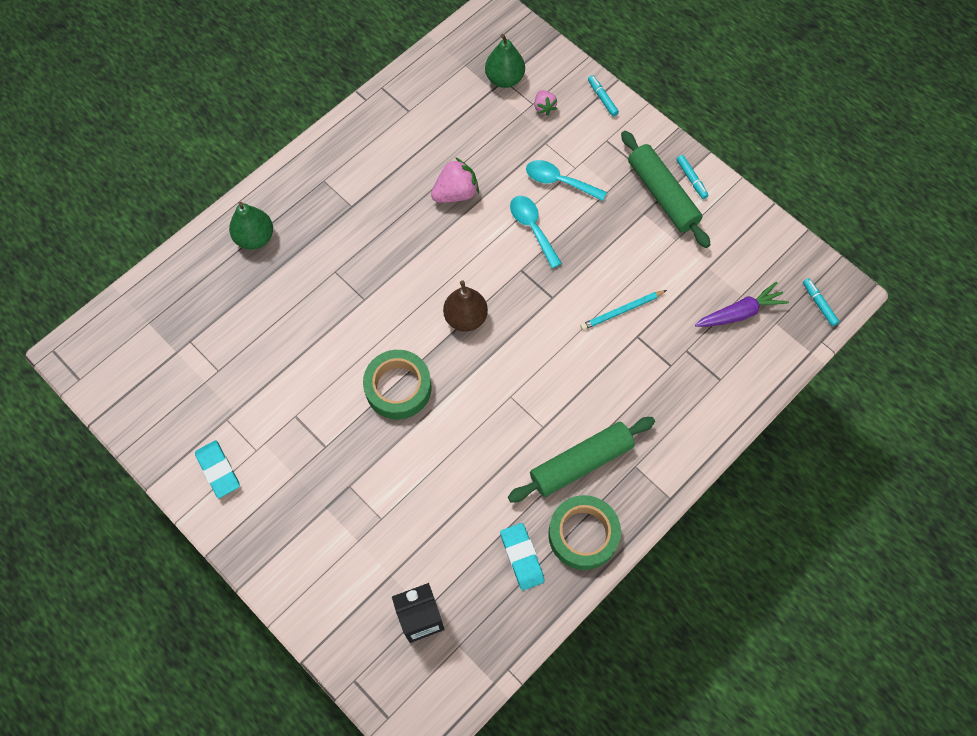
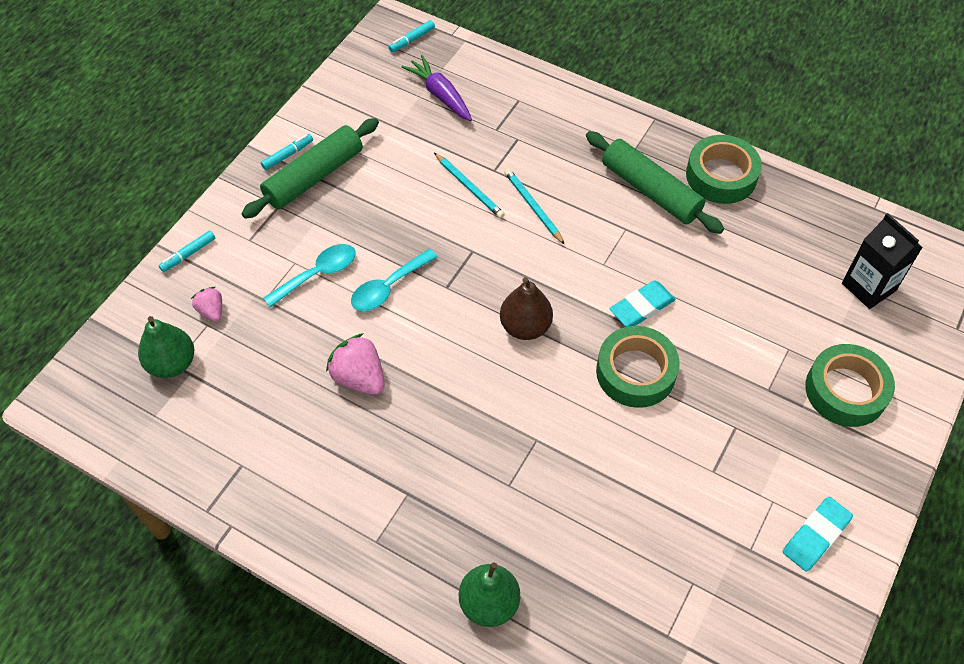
camera: 105 degrees left, 10 degrees down
(327, 549) = (845, 390): none -> green tape
(522, 557) = (766, 218): turquoise eraser -> turquoise eraser (641, 307)
(544, 107) = (211, 311): pink strawberry -> pink strawberry turned 90 degrees counterclockwise
(559, 181) = (318, 274): turquoise spoon -> turquoise spoon turned 135 degrees counterclockwise
(587, 357) = (533, 207): none -> turquoise pencil

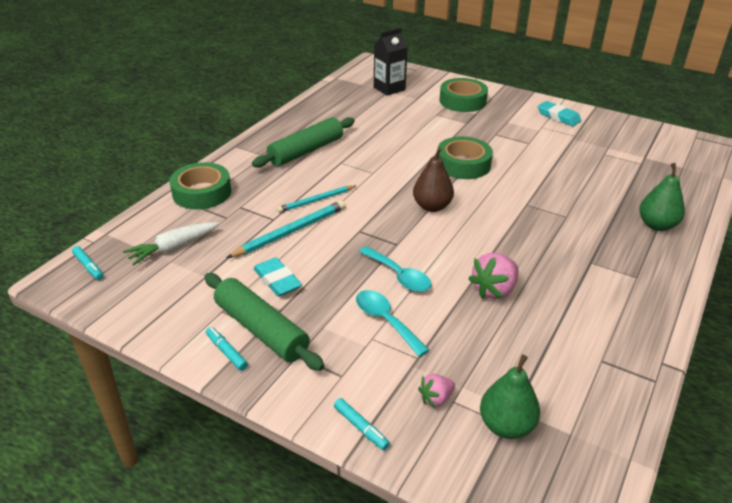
camera: 90 degrees left, 20 degrees down
(440, 95) = (173, 248): purple carrot -> white carrot
(469, 187) = (290, 232): turquoise pencil -> turquoise pencil, size x1.50
(641, 307) = (410, 159): turquoise eraser -> turquoise eraser (277, 280)
(721, 176) = (296, 125): green tape -> green tape (202, 192)

